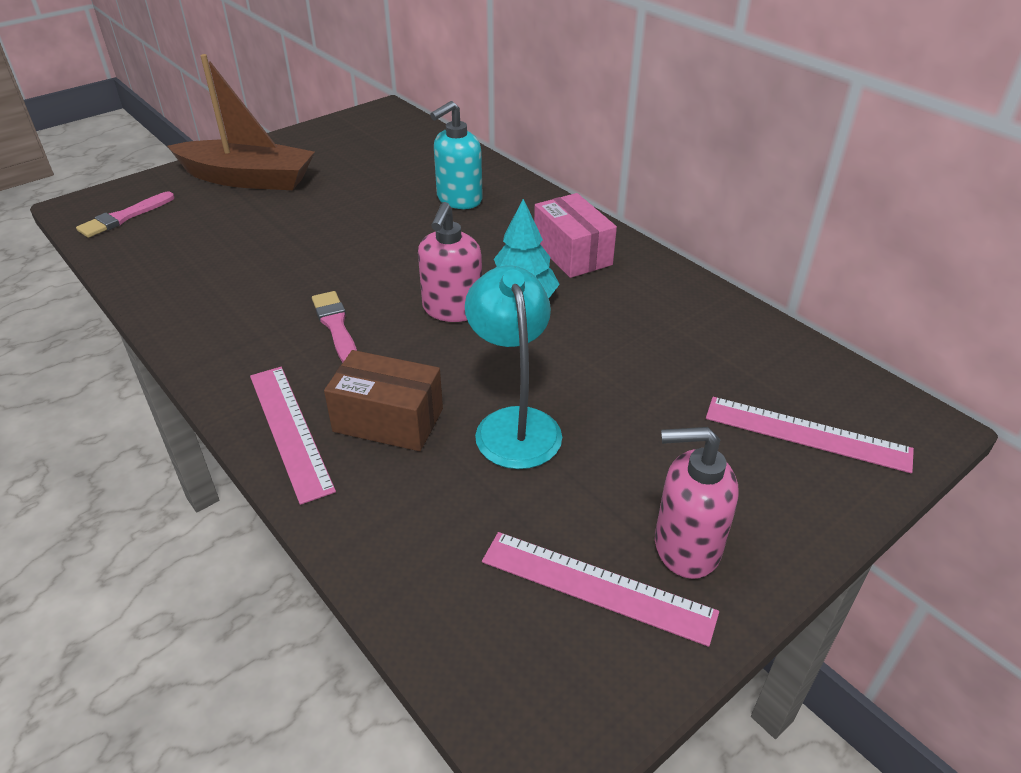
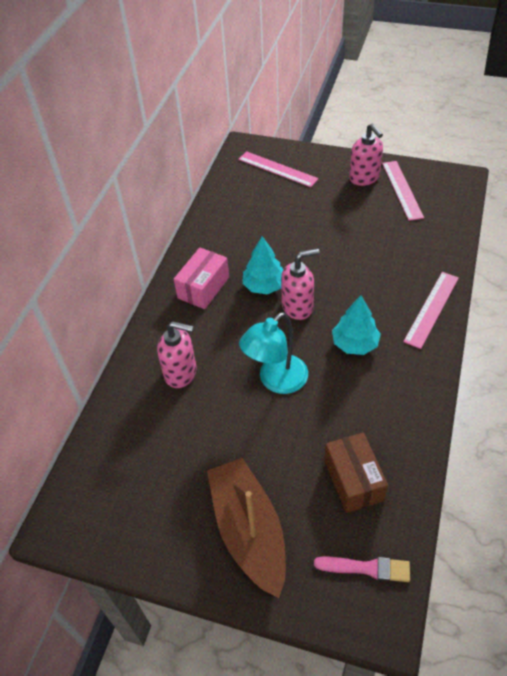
camera: 120 degrees left, 10 degrees up
(336, 326) = (355, 343): pink brush -> turquoise tree
(388, 420) = (391, 282): brown box -> brown box (353, 480)
(459, 199) = (181, 373): turquoise soap dispenser -> pink soap dispenser
(514, 424) = (353, 243): turquoise lamp -> turquoise lamp (276, 381)
(807, 433) = (277, 169): pink ruler -> pink ruler turned 45 degrees counterclockwise

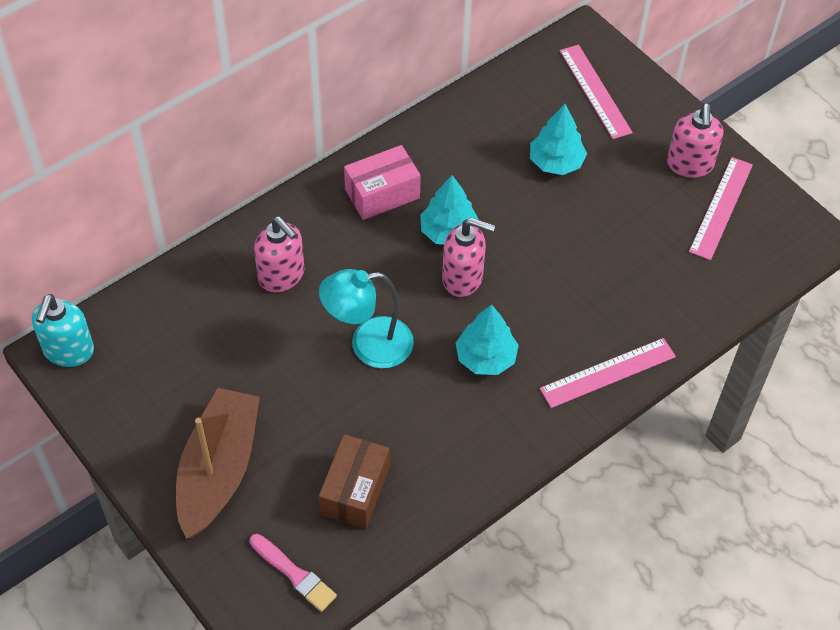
camera: 30 degrees right, 5 degrees up
(65, 519) = (68, 351): none -> turquoise soap dispenser
(291, 215) = (556, 162): none -> turquoise tree

